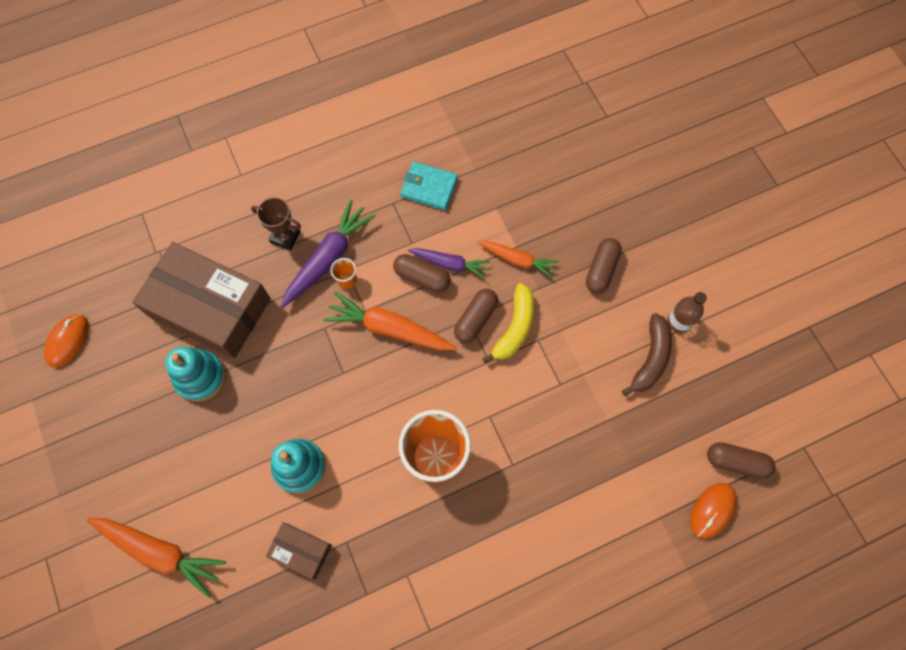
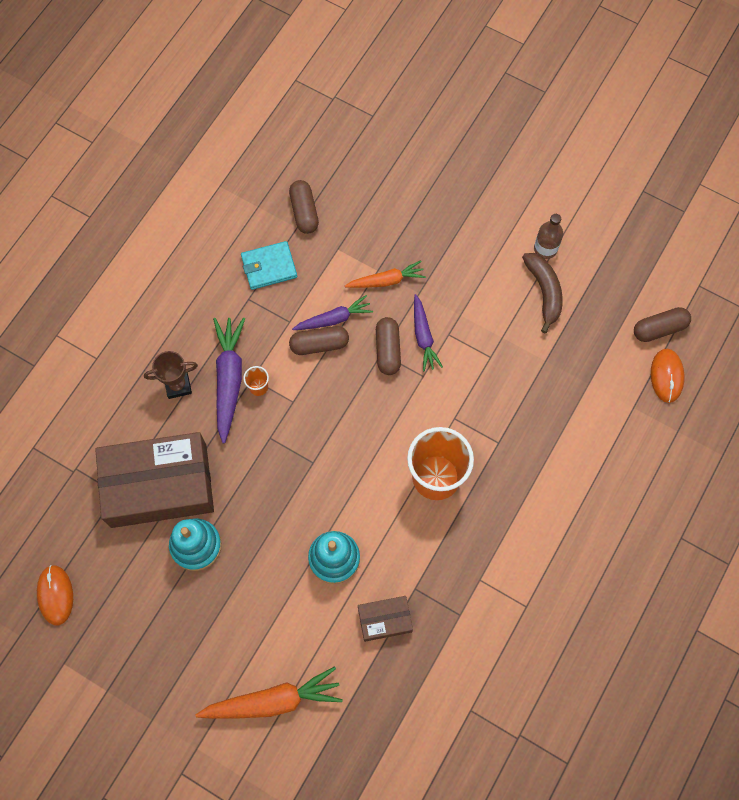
camera: 35 degrees left, 0 degrees up
(389, 329) = (324, 403): orange carrot -> none
(515, 328) = (423, 336): yellow banana -> purple carrot
(601, 270) = (458, 246): brown capsule -> brown capsule (304, 212)

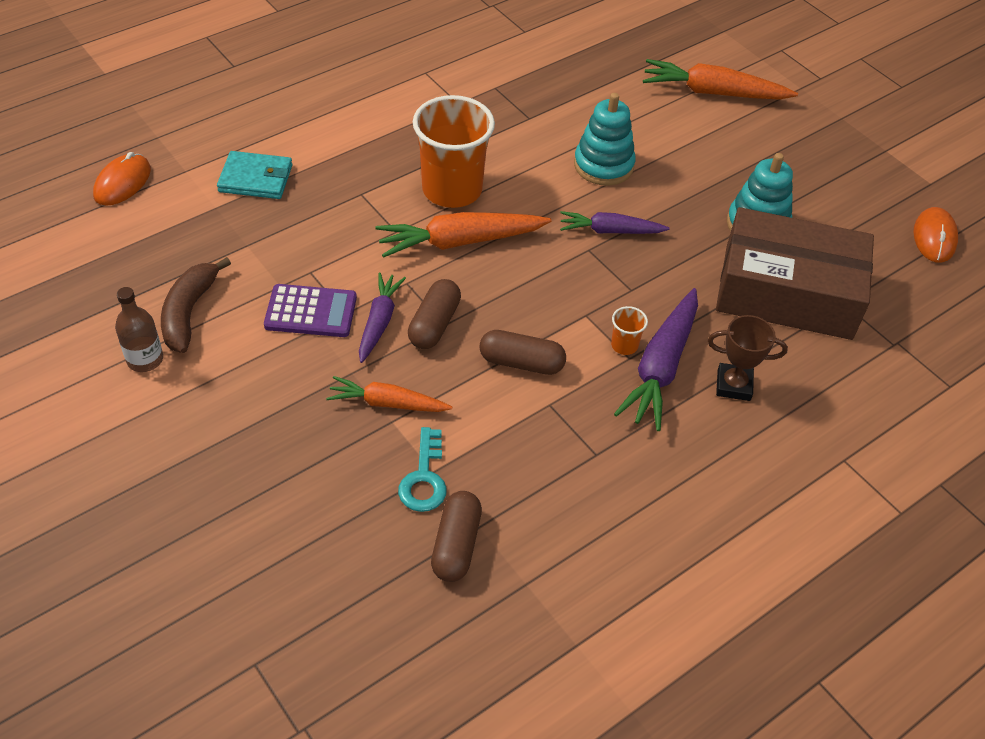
camera: 160 degrees left, 20 degrees down
(269, 267) = (547, 485): turquoise wallet -> turquoise wallet (255, 178)
(333, 319) = (486, 384): purple carrot -> purple carrot (610, 231)
(340, 242) = (424, 478): none -> turquoise key
(385, 620) = (573, 107): brown box -> none
(405, 428) = (460, 242): none -> orange carrot
(470, 325) = (311, 312): none -> purple calculator
(659, 329) = (86, 226): brown capsule -> none

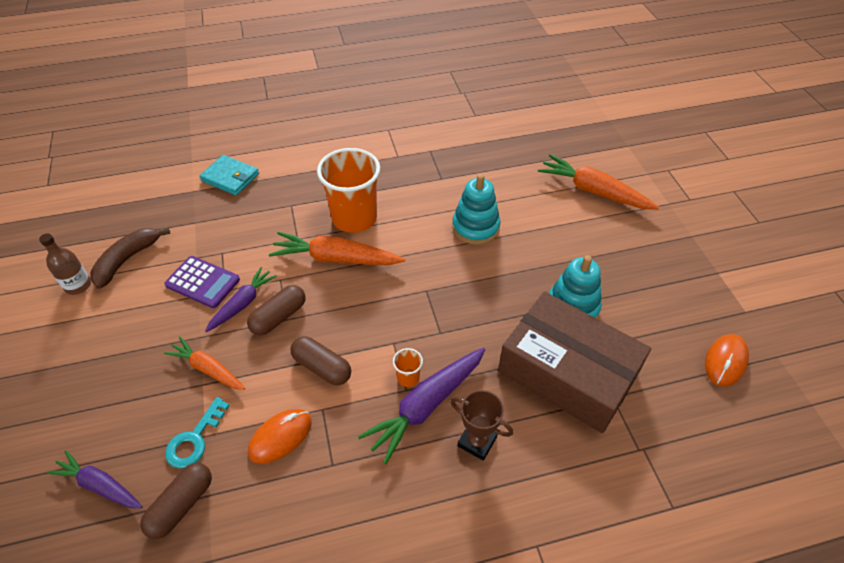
camera: 25 degrees right, 0 degrees up
(122, 183) = (149, 160): orange mouse -> orange mouse (280, 437)
(610, 231) = (451, 280): purple carrot -> purple carrot (100, 485)

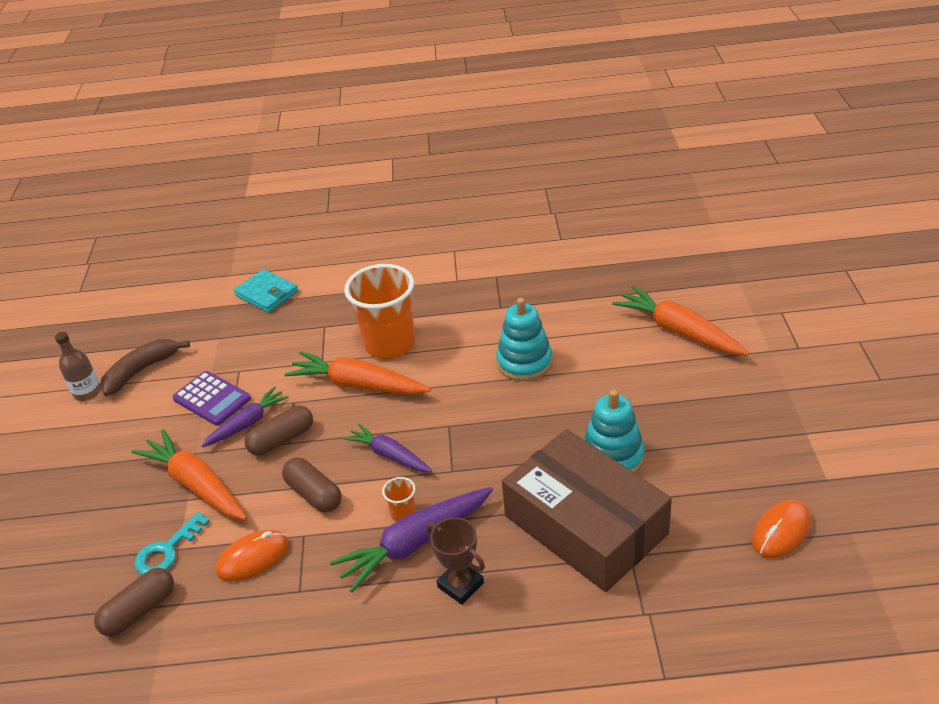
camera: 15 degrees right, 10 degrees down
(100, 485) = (66, 583): purple carrot -> purple carrot (390, 455)
(208, 369) = (196, 485): orange carrot -> orange carrot, size x1.58

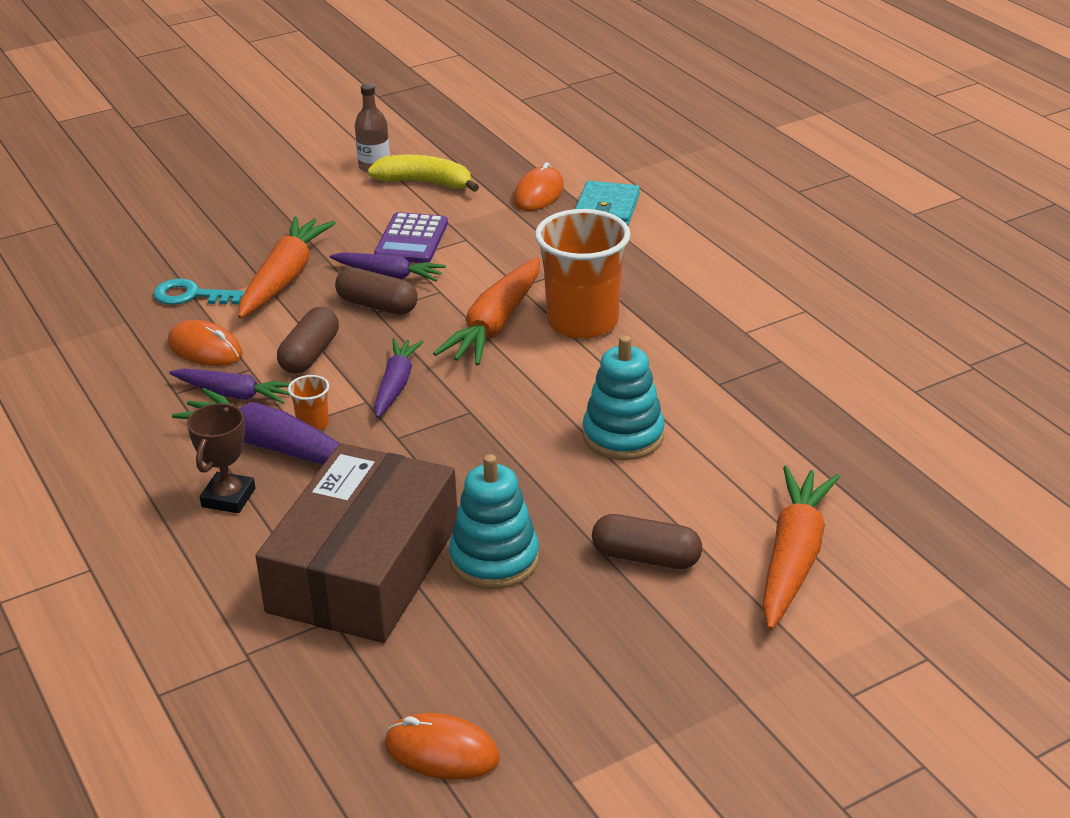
camera: 60 degrees right, 5 degrees down
(139, 611) = (113, 309): brown capsule -> brown capsule (646, 557)
(141, 371) = (425, 183): brown banana -> yellow banana
(216, 319) = (538, 194): none -> orange mouse
(330, 553) = (233, 394): none -> purple carrot
(358, 385) = (495, 324): orange carrot -> orange carrot turned 150 degrees counterclockwise

